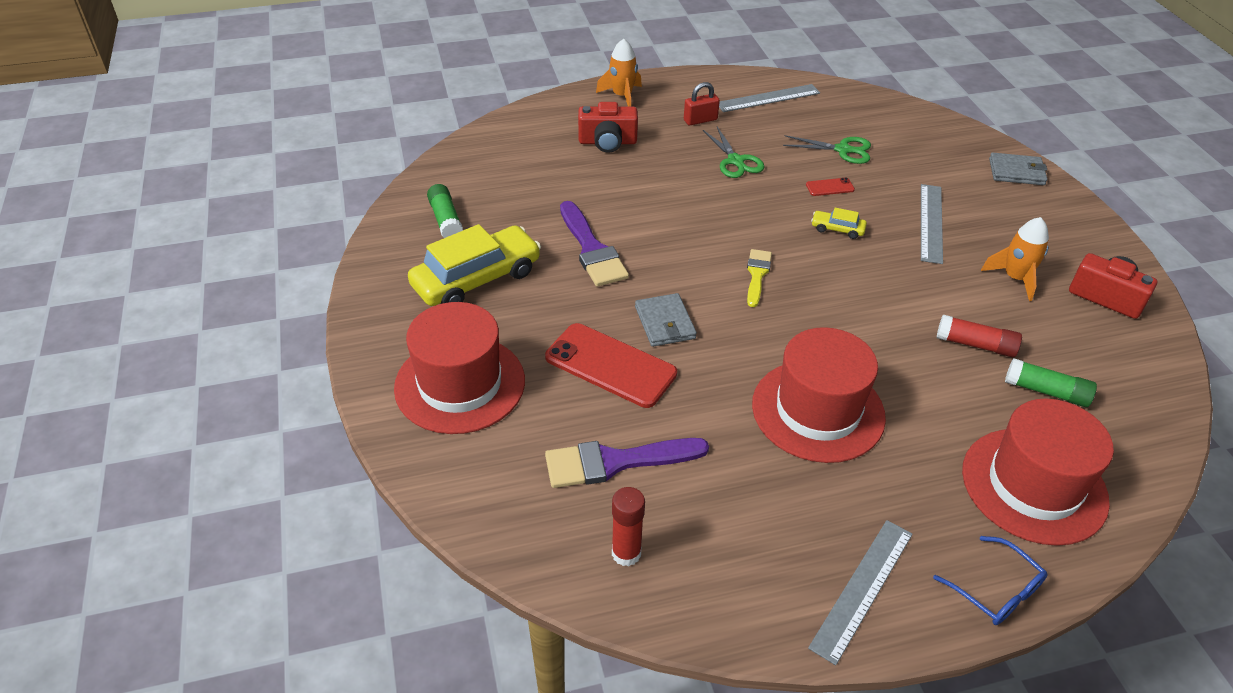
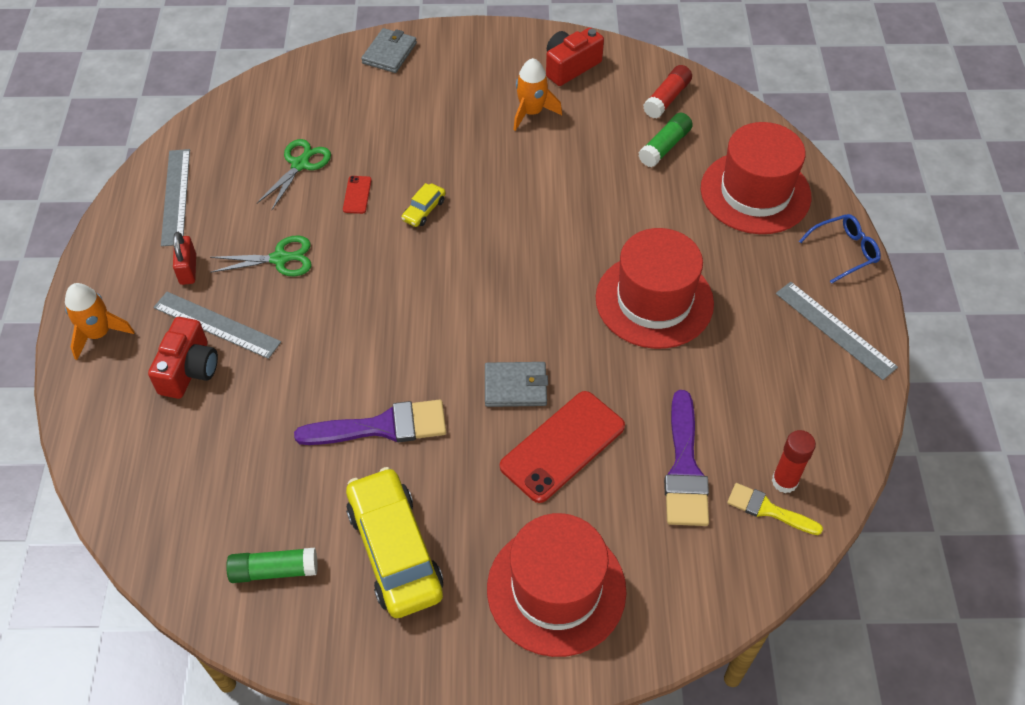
camera: 75 degrees left, 10 degrees up
(757, 275) = (469, 293): yellow brush -> yellow brush (768, 509)
(931, 223) = (439, 139): grey ruler -> grey ruler (216, 325)
(975, 344) = (603, 169): red glue stick -> red glue stick (667, 99)

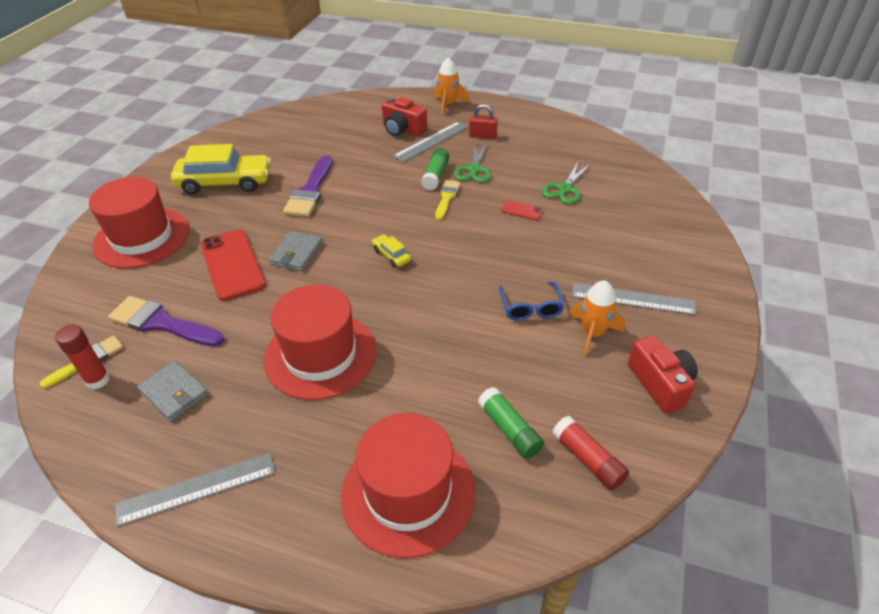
camera: 110 degrees right, 10 degrees down
(176, 196) = (551, 136): grey ruler -> grey ruler (632, 299)
(274, 570) = (251, 143): green glue stick -> green glue stick (435, 175)
(300, 164) = (565, 189): green scissors -> green scissors turned 75 degrees clockwise
(352, 270) = (447, 198): none -> yellow brush
(389, 53) = (698, 255): grey wallet -> grey wallet (174, 393)
(424, 210) = (491, 241): yellow car -> yellow car (391, 255)
(844, 251) = (281, 550): blue glasses -> blue glasses (530, 307)

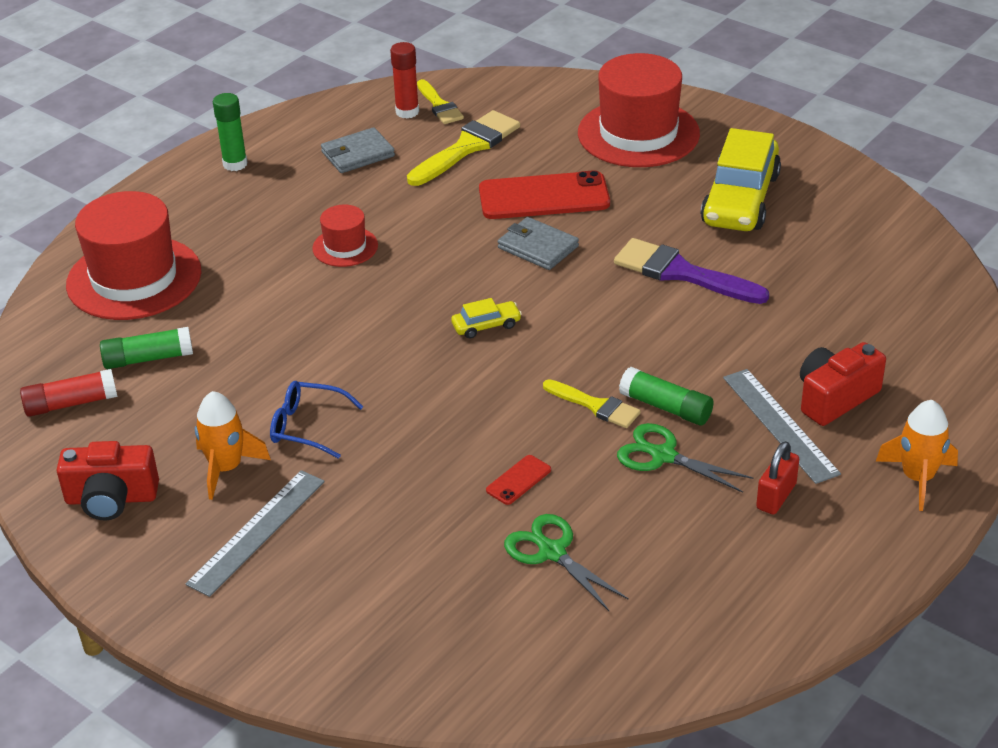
camera: 110 degrees right, 5 degrees down
(161, 323) = (467, 147): purple brush -> yellow brush
(196, 488) = (235, 164): grey ruler -> green glue stick
(320, 355) = (345, 247): red hat -> red hat, size x0.50

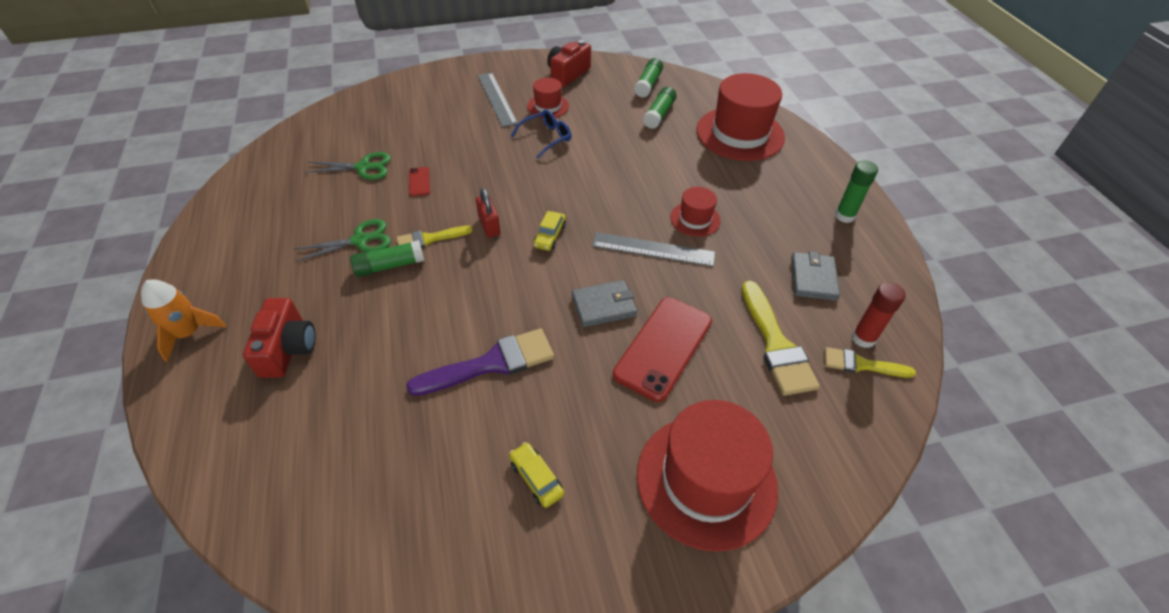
camera: 125 degrees right, 10 degrees up
(71, 403) = (648, 84): red glue stick -> green glue stick
(226, 468) = (548, 106): orange rocket -> red hat
(740, 199) = (536, 478): yellow car -> yellow car, size x0.44
(776, 496) = (273, 263): red padlock -> red padlock (489, 226)
(780, 425) = (309, 304): grey ruler -> grey ruler (653, 249)

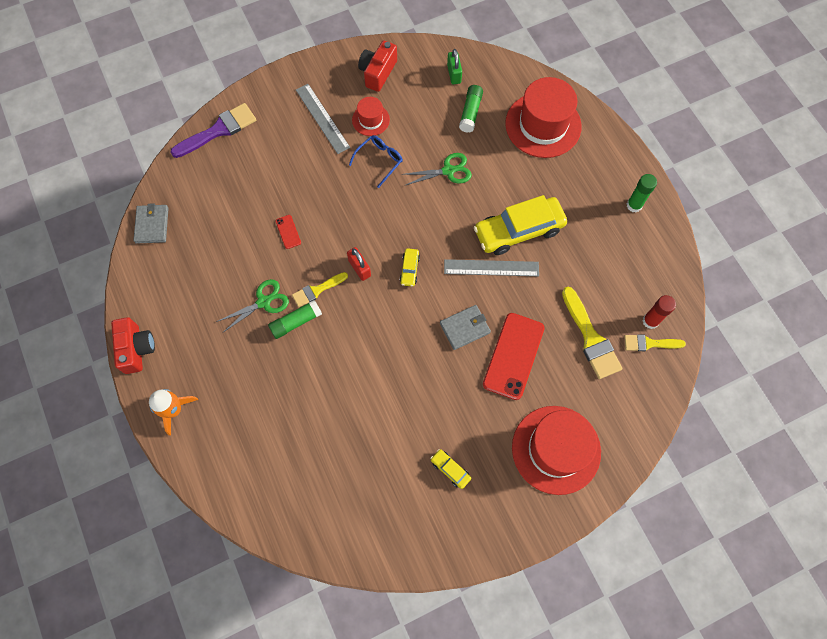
camera: 10 degrees left, 20 degrees up
(288, 349) = (251, 408): red camera -> red camera (136, 349)
(363, 167) = (235, 224): green scissors -> green scissors (448, 171)
(491, 363) = (398, 392): purple brush -> purple brush (218, 130)
(648, 84) = (454, 74): green glue stick -> green padlock
(695, 219) = (518, 230): red hat -> yellow car
(813, 278) = (613, 273): grey wallet -> grey wallet (152, 225)

